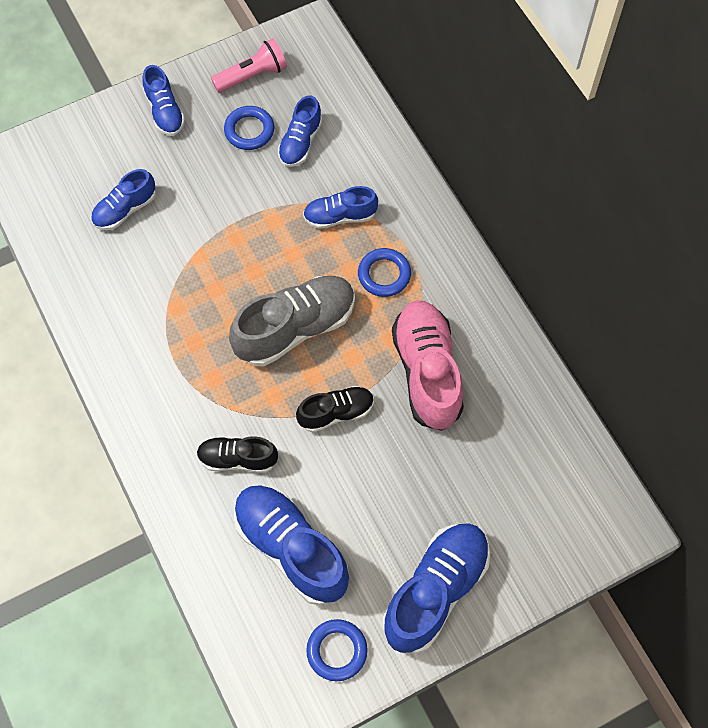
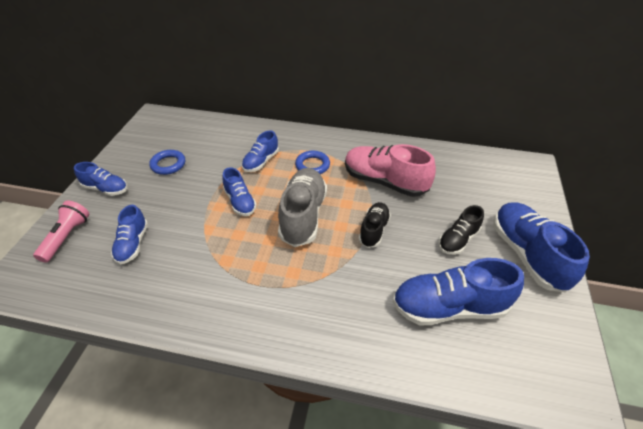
camera: 50 degrees left, 20 degrees down
(237, 459) = (361, 295): black shoe -> black shoe (458, 240)
(252, 75) = (142, 146): pink flashlight -> pink flashlight (67, 237)
(300, 142) = (202, 151): blue shoe -> blue shoe (240, 202)
(337, 651) = (543, 329): blue ring -> none

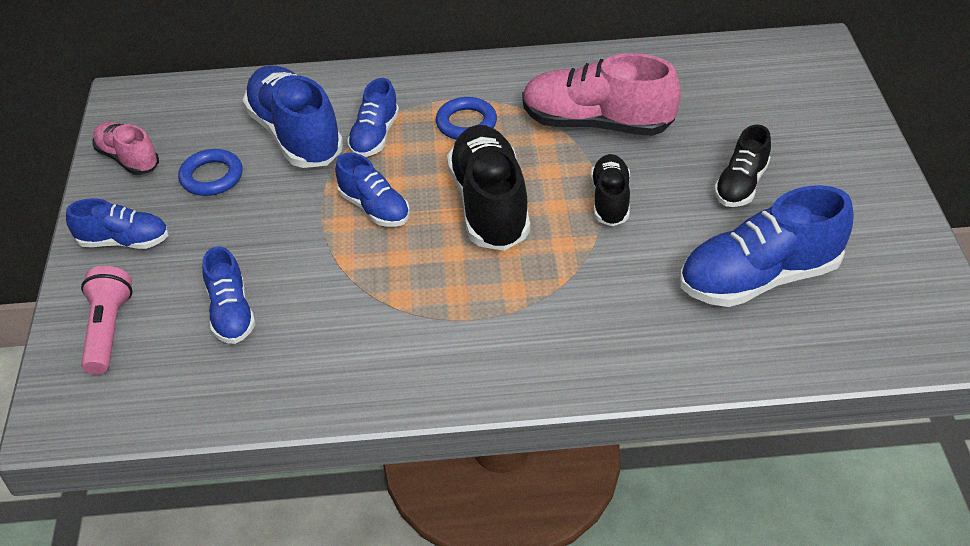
camera: 15 degrees left, 0 degrees up
(135, 146) = (128, 159): none -> pink shoe
(303, 216) = (489, 205): grey shoe -> black shoe
(527, 254) = (845, 182): blue shoe -> blue shoe (295, 135)

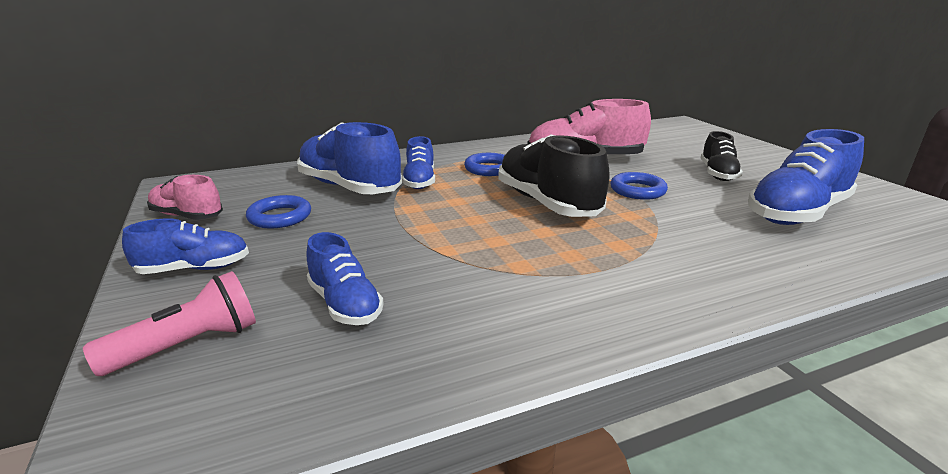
camera: 20 degrees left, 20 degrees down
(108, 330) = (188, 345): pink flashlight -> pink flashlight turned 75 degrees clockwise
(374, 208) = (449, 216): blue shoe -> none
(610, 200) = (637, 190): black shoe -> blue ring

